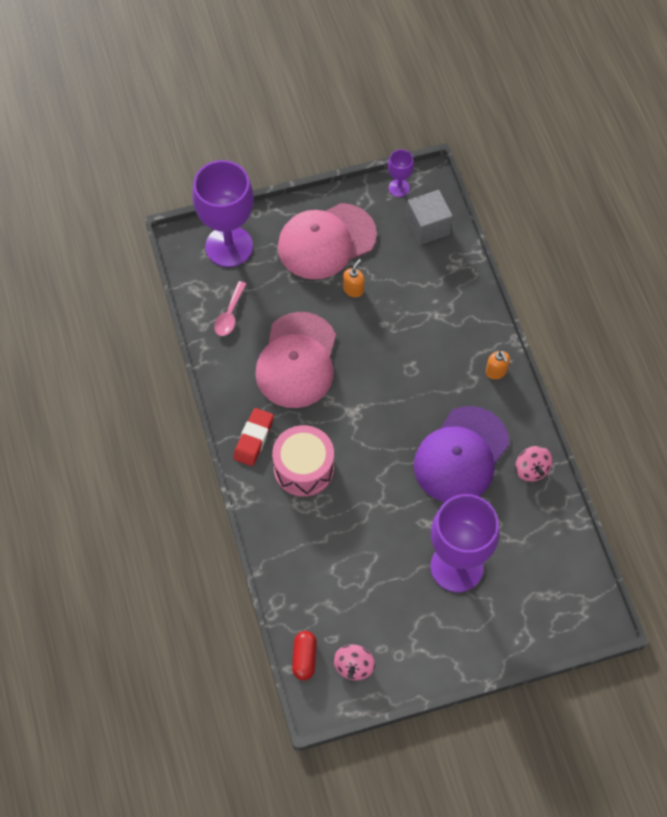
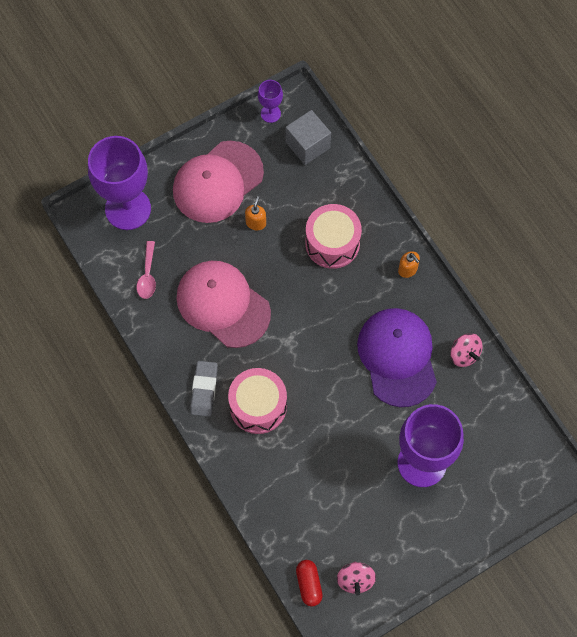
camera: 15 degrees left, 5 degrees up
(253, 439) = (204, 390): red eraser -> grey eraser
(297, 361) = (223, 304): pink cap -> pink cap turned 135 degrees clockwise
(426, 327) = (332, 243): none -> pink drum
(461, 455) = (397, 357): purple cap -> purple cap turned 150 degrees clockwise

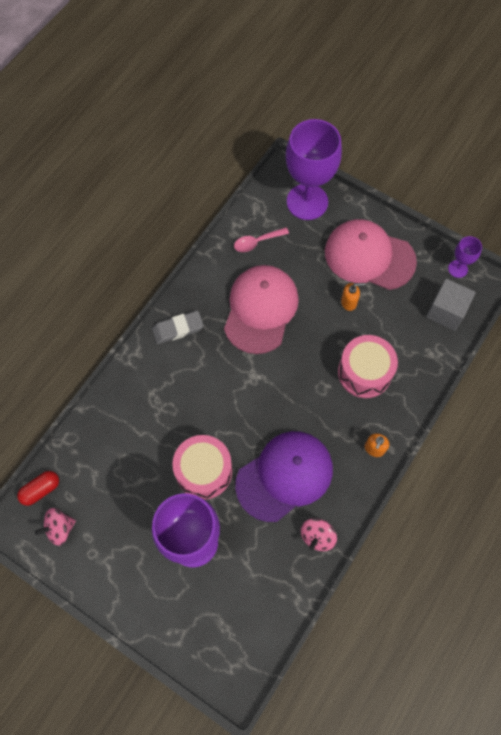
camera: 65 degrees right, 0 degrees up
(258, 406) = (183, 378): pink drum -> pink drum (204, 471)

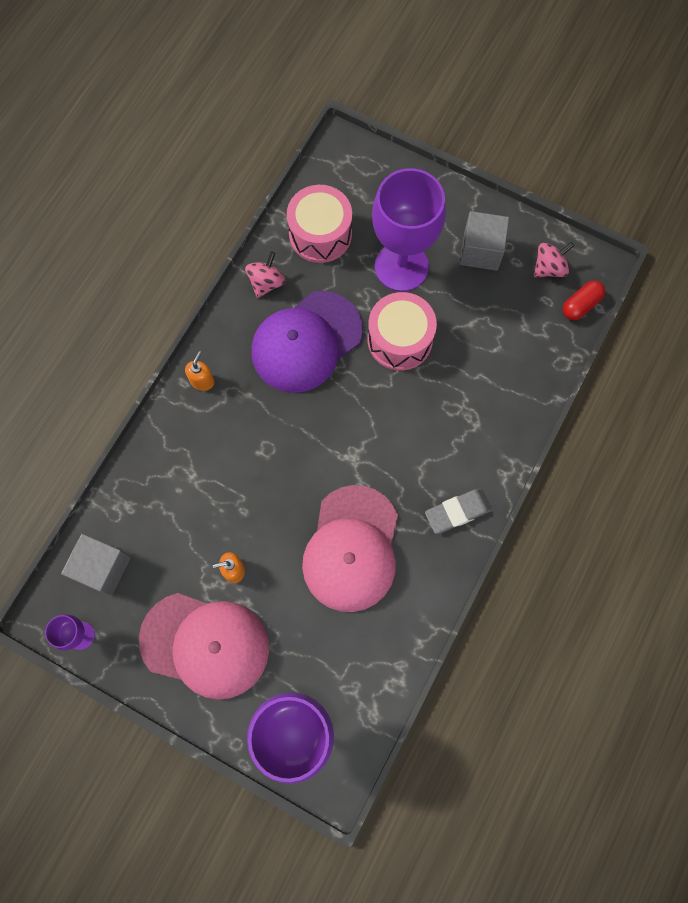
camera: 175 degrees right, 5 degrees up
(118, 552) = (480, 250): none -> grey cube
(257, 242) = (366, 654): pink spoon -> none
(364, 372) = (213, 473): pink drum -> pink drum (320, 234)

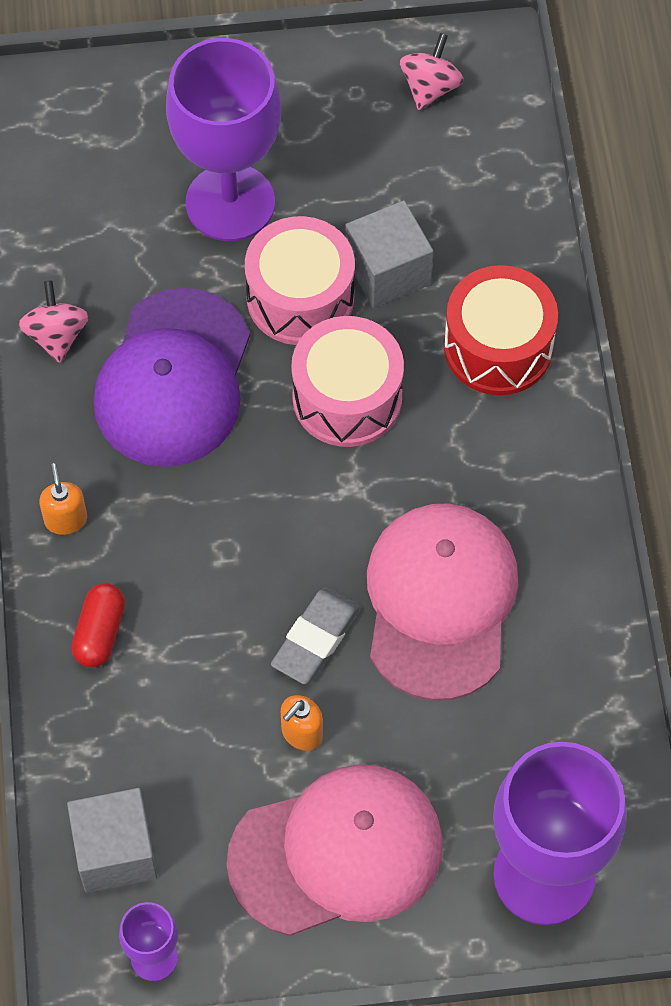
camera: 35 degrees left, 10 degrees down
(320, 234) = (84, 227): pink drum -> pink drum (347, 397)
(352, 549) = (440, 602): pink cap -> pink cap turned 150 degrees counterclockwise
(457, 512) = (543, 466): grey eraser -> grey eraser (316, 639)
(480, 250) = (322, 119): grey cube -> grey cube (388, 271)
(481, 431) = (498, 347): none -> red drum
(581, 305) = (506, 110): red capsule -> red capsule (100, 632)

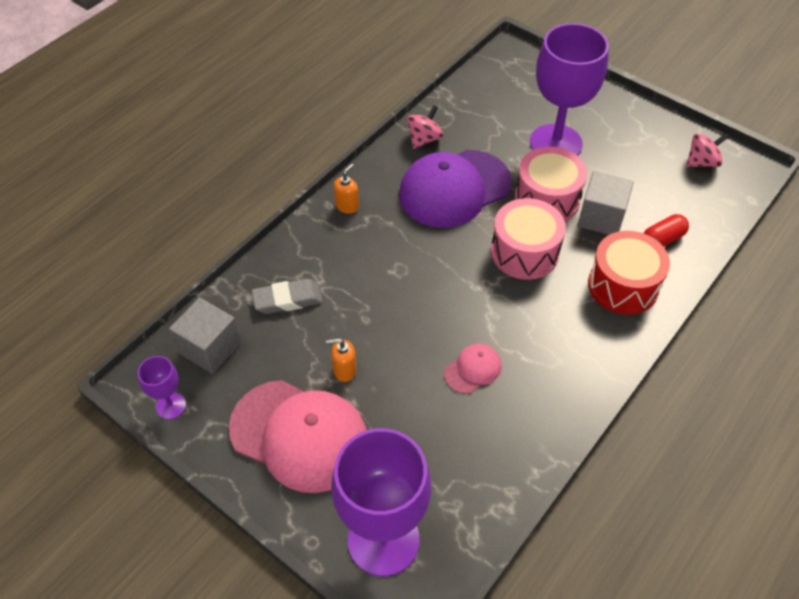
camera: 45 degrees right, 10 degrees down
(100, 632) = (309, 258): red capsule -> red capsule (662, 239)
(316, 639) = (397, 337): grey eraser -> grey eraser (288, 299)
(440, 602) = (473, 369): pink cap -> pink cap, size x0.45

